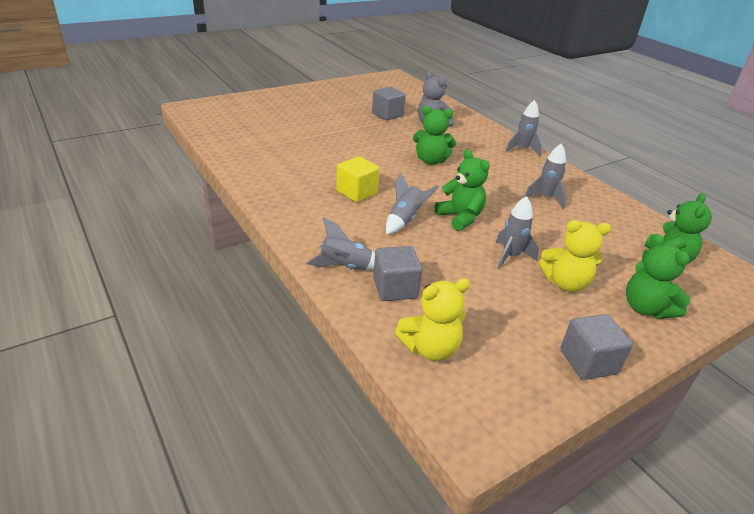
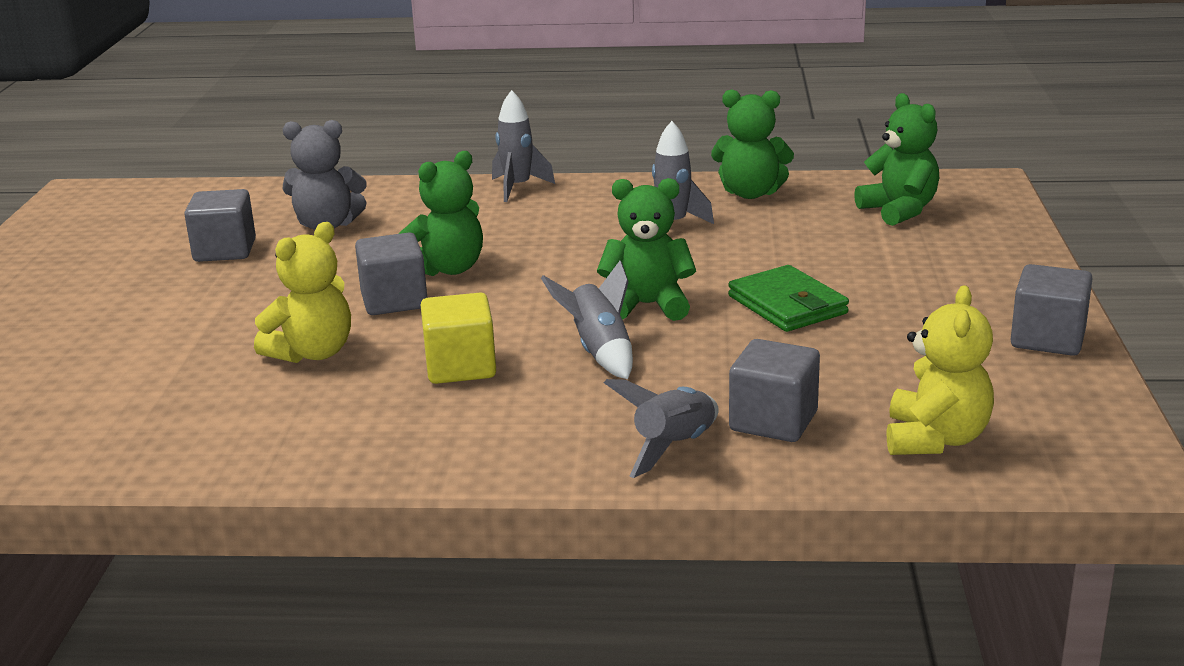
camera: 50 degrees left, 10 degrees down
(391, 159) = (394, 301): none -> grey cube
(510, 256) = (787, 305): grey rocket -> green wallet
(565, 283) = (884, 291): yellow teddy bear -> yellow teddy bear (312, 353)
(646, 308) = (980, 263): green teddy bear -> green teddy bear (750, 193)

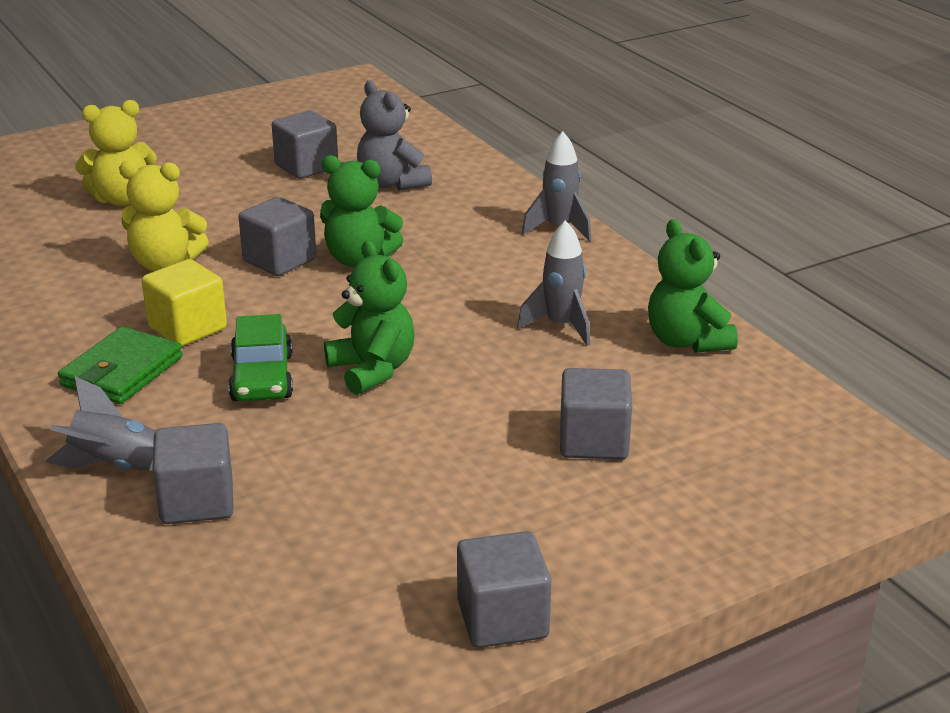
camera: 55 degrees right, 5 degrees up
(599, 352) = (262, 378): grey rocket -> green car
(787, 305) = (440, 440): green wallet -> green wallet (122, 371)
(850, 255) = (593, 441): none -> grey cube
(899, 211) = (745, 439): green teddy bear -> none
(935, 439) = (223, 601): yellow teddy bear -> yellow teddy bear (122, 199)

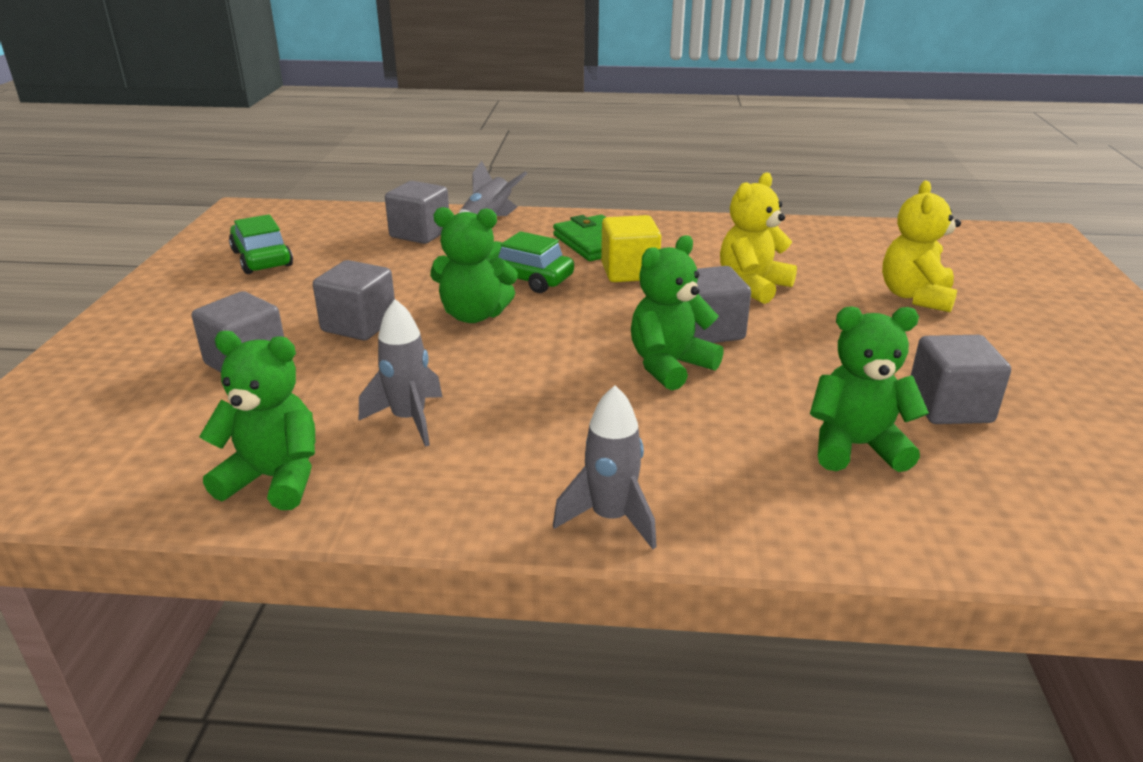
camera: 125 degrees right, 0 degrees up
(392, 183) = (855, 447): grey teddy bear -> green teddy bear
(393, 583) = (262, 258): none -> green car
(502, 619) = (180, 274): grey cube -> grey cube (359, 325)

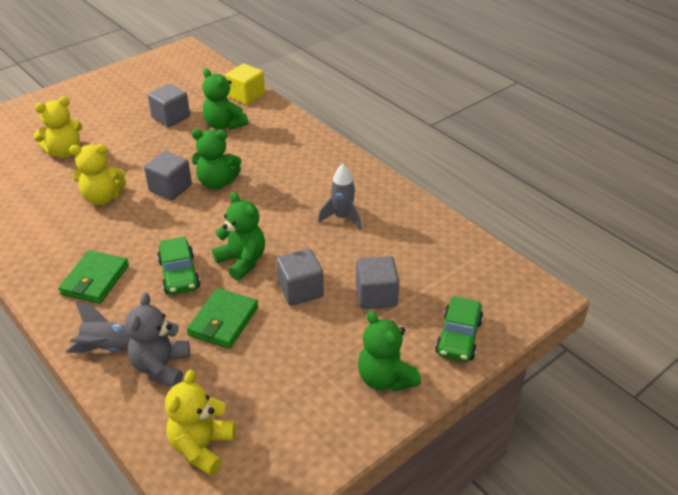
camera: 135 degrees left, 10 degrees up
(262, 258) = (285, 408): green car -> green car (458, 337)
(274, 478) = (413, 221): green teddy bear -> green teddy bear (385, 379)
(312, 221) = (201, 447): none -> yellow teddy bear
(411, 273) = (223, 321): none -> green wallet
(420, 233) = (161, 367): grey cube -> grey teddy bear
(610, 518) = (327, 148): grey rocket -> none
(629, 272) = (127, 244): yellow cube -> yellow cube (246, 96)

